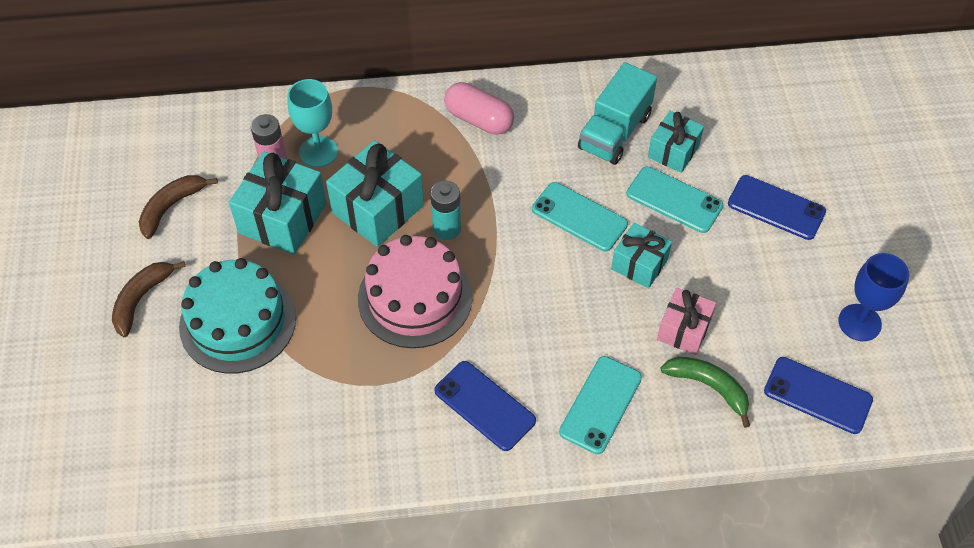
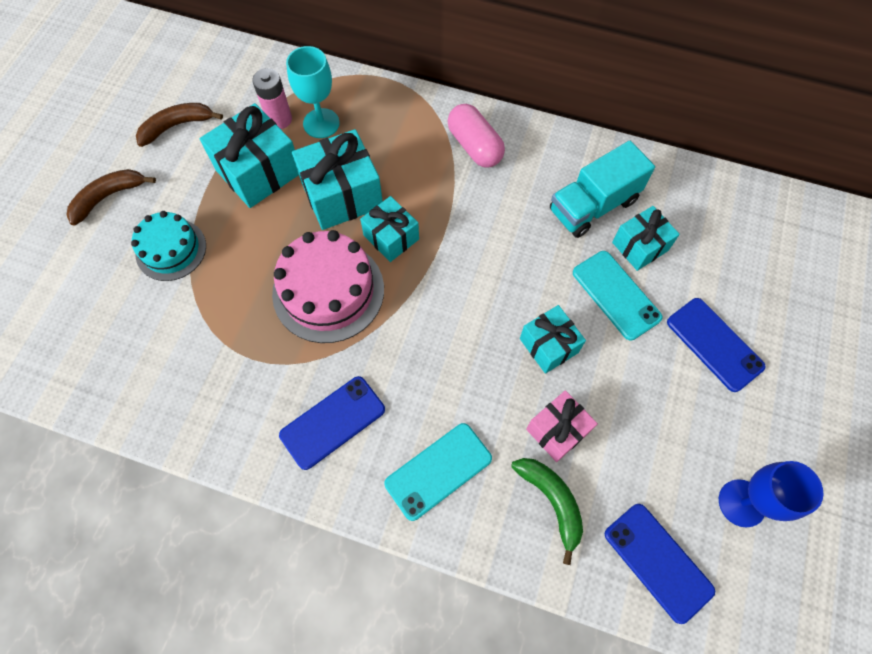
camera: 25 degrees right, 10 degrees up
(238, 322) = (171, 249): turquoise cake -> turquoise cake, size x0.64
(447, 228) = (391, 237): turquoise battery -> turquoise gift
(485, 405) = (333, 422): blue phone -> blue phone turned 75 degrees clockwise
(579, 217) = (517, 275): turquoise phone -> none

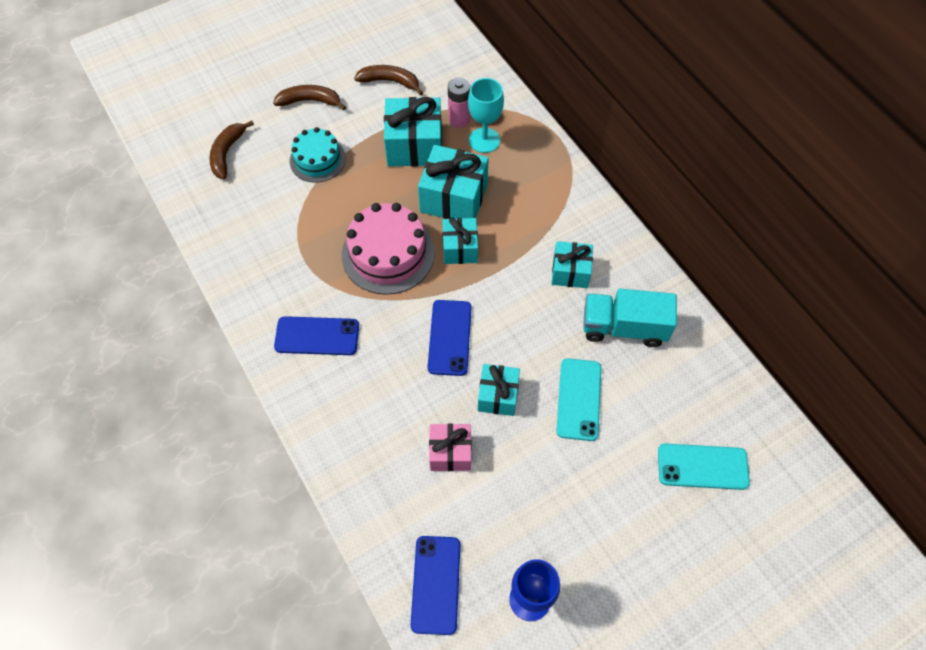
camera: 40 degrees right, 5 degrees down
(63, 309) = (227, 153): none -> brown banana
(438, 471) = (352, 415): turquoise phone -> turquoise phone (702, 466)
(475, 146) = (577, 227): pink capsule -> none
(551, 501) = (404, 491): green banana -> none
(640, 246) = (630, 380): turquoise gift -> turquoise gift (570, 272)
(714, 344) = (618, 486): blue phone -> blue phone (449, 337)

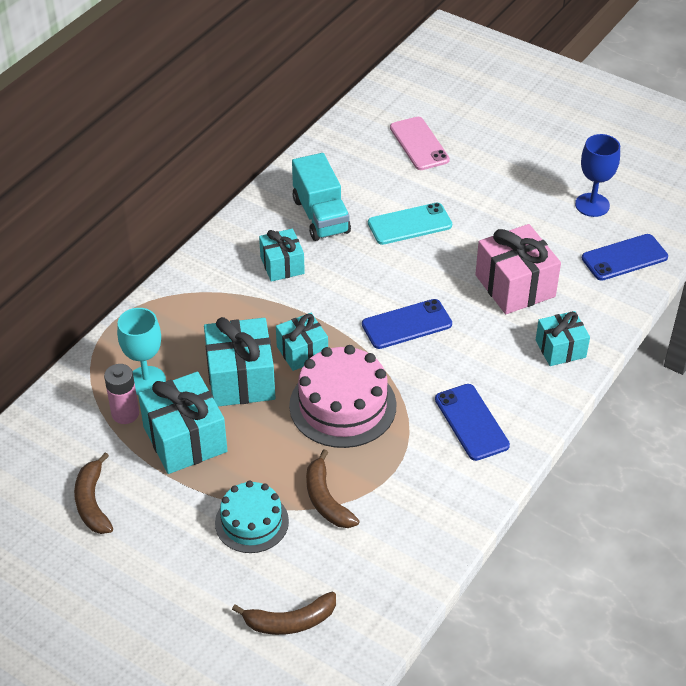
camera: 115 degrees left, 15 degrees down
(310, 101) = (163, 572): brown banana -> brown banana (326, 500)
(450, 452) = (515, 286): pink gift -> pink gift, size x1.62
(497, 396) = (442, 274): turquoise gift -> turquoise gift (560, 349)
(702, 466) = (419, 144): turquoise phone -> pink phone

